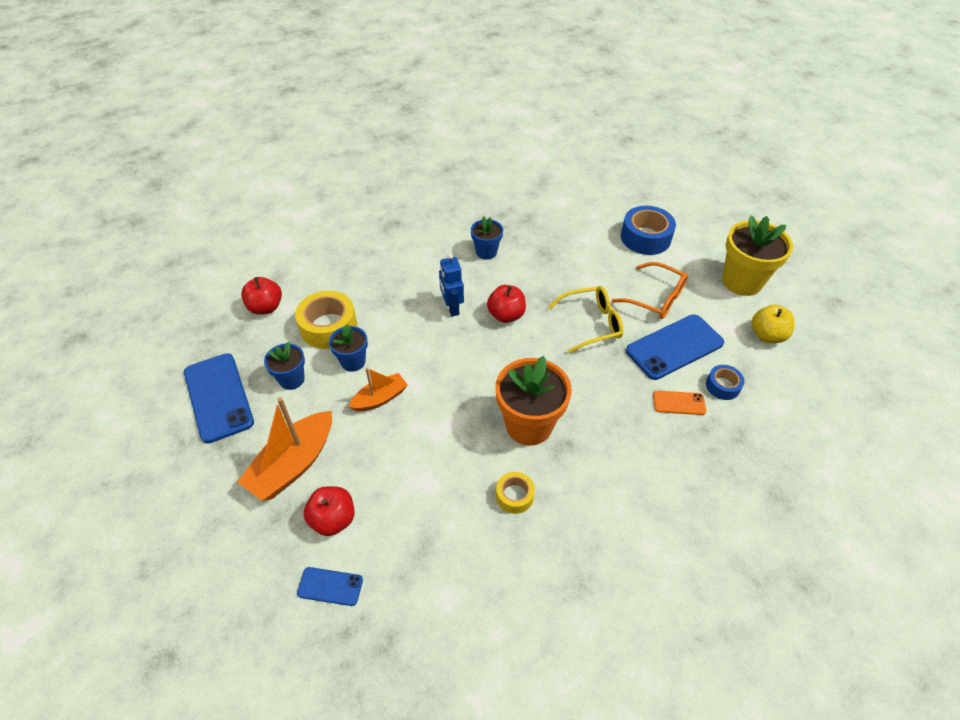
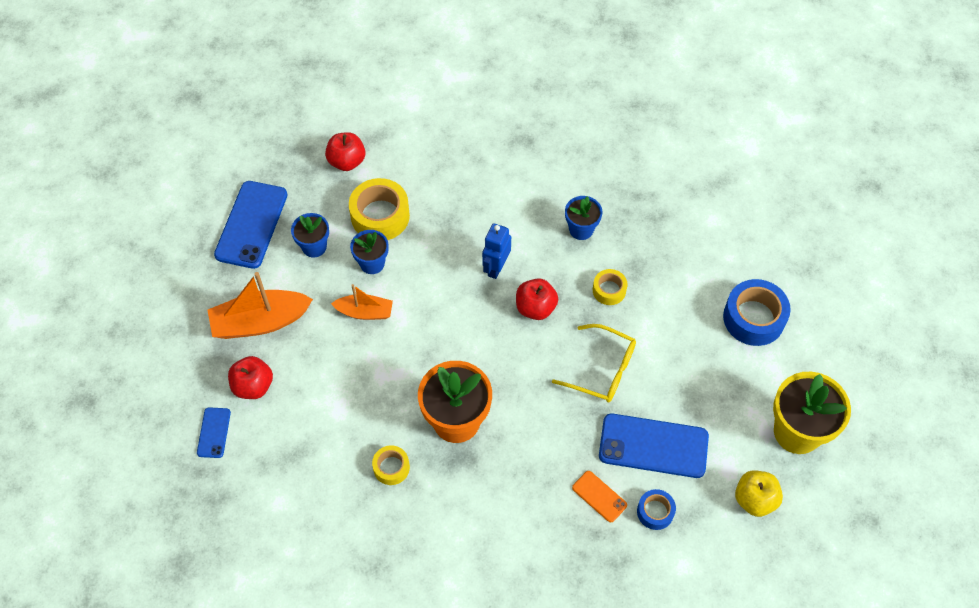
camera: 40 degrees right, 10 degrees up
(330, 586) = (214, 432): blue phone -> blue phone turned 45 degrees clockwise
(543, 275) = (609, 290): none -> yellow tape
(656, 298) = (690, 388): orange glasses -> none

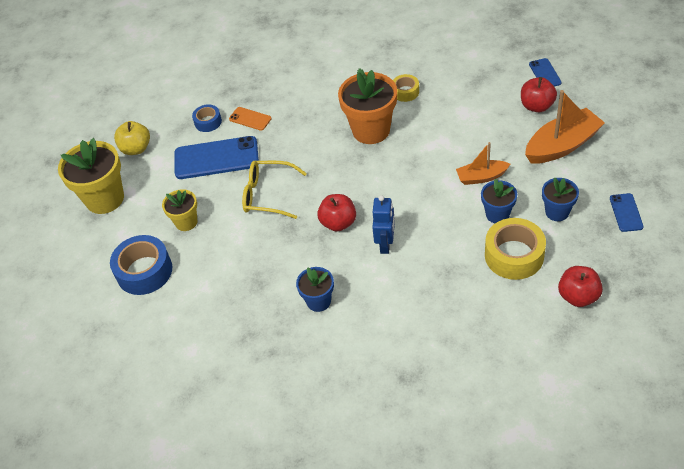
camera: 170 degrees right, 10 degrees down
(251, 224) = (626, 212): blue phone -> blue phone, size x0.50
(609, 290) = (278, 256): yellow tape -> none
(701, 365) = (186, 222): none -> yellow flower pot

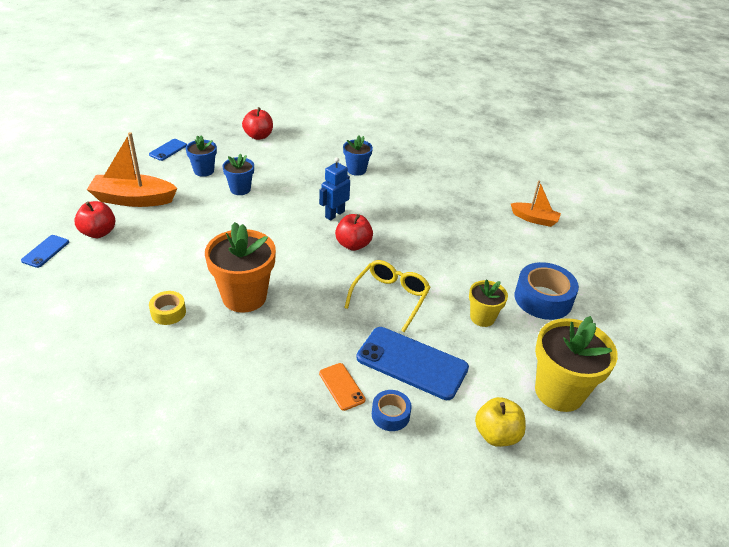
camera: 155 degrees left, 10 degrees down
(267, 195) = (390, 297): yellow glasses -> yellow glasses turned 105 degrees counterclockwise
(318, 301) = (415, 210): blue flower pot -> blue flower pot (356, 170)
(481, 177) = (215, 213): orange boat -> orange boat (534, 219)
(514, 255) = (263, 167): yellow tape -> none

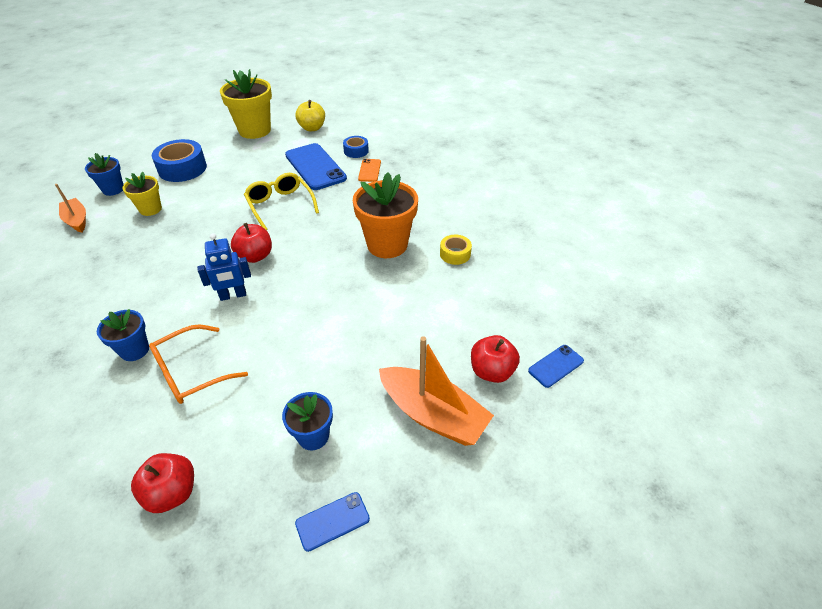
camera: 145 degrees left, 5 degrees up
(240, 189) = (295, 376): blue flower pot -> blue flower pot (113, 189)
(307, 172) = (191, 372): none -> orange glasses
(390, 297) = (280, 205): yellow glasses -> yellow glasses turned 90 degrees clockwise
(482, 318) = (238, 173): yellow flower pot -> yellow flower pot (150, 209)

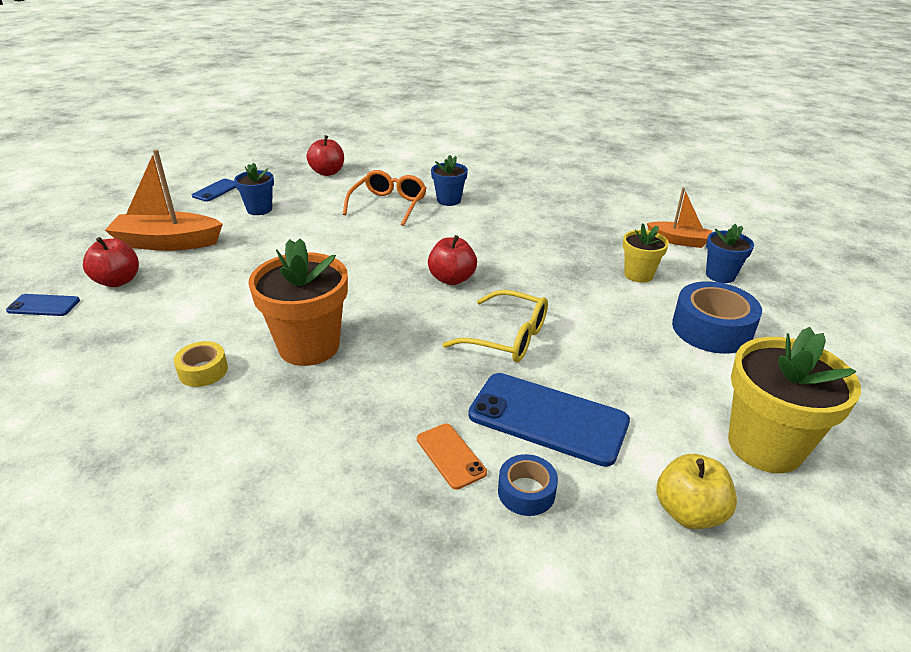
camera: 145 degrees right, 10 degrees down
(233, 295) = (425, 247): blue robot -> none
(555, 366) = (43, 305): blue phone -> blue phone turned 75 degrees clockwise

